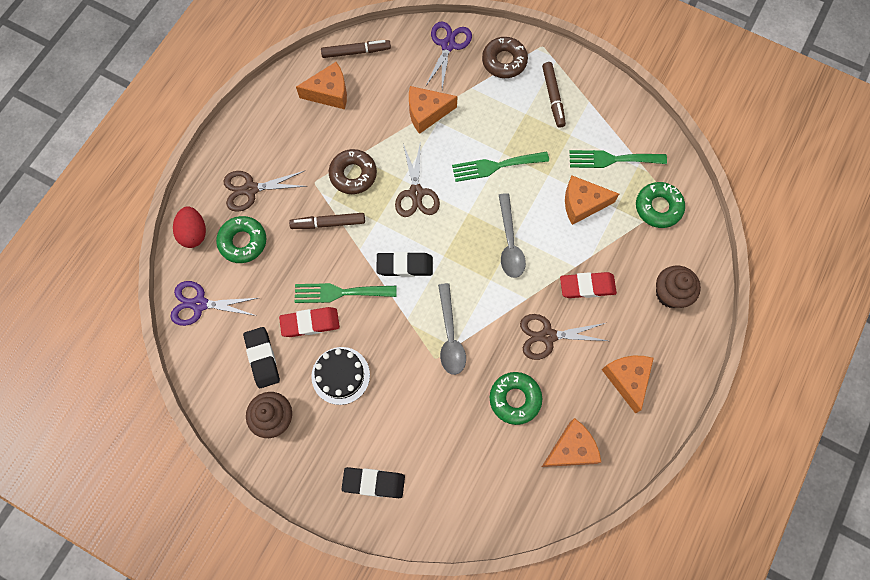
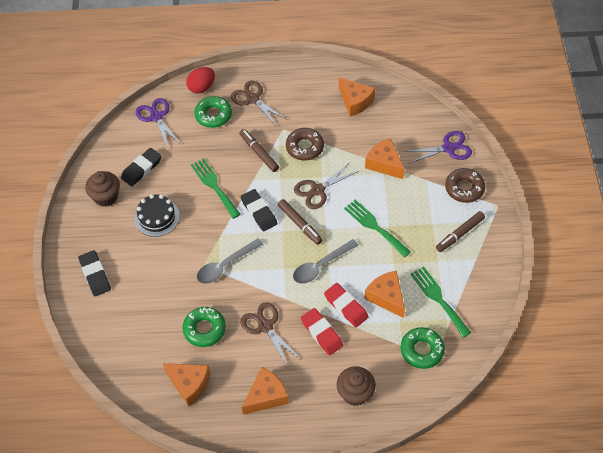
camera: 60 degrees right, 15 degrees down
(310, 323) = (182, 181): red eraser -> red eraser (346, 307)
(356, 52) = (398, 99): brown marker -> brown marker (299, 224)

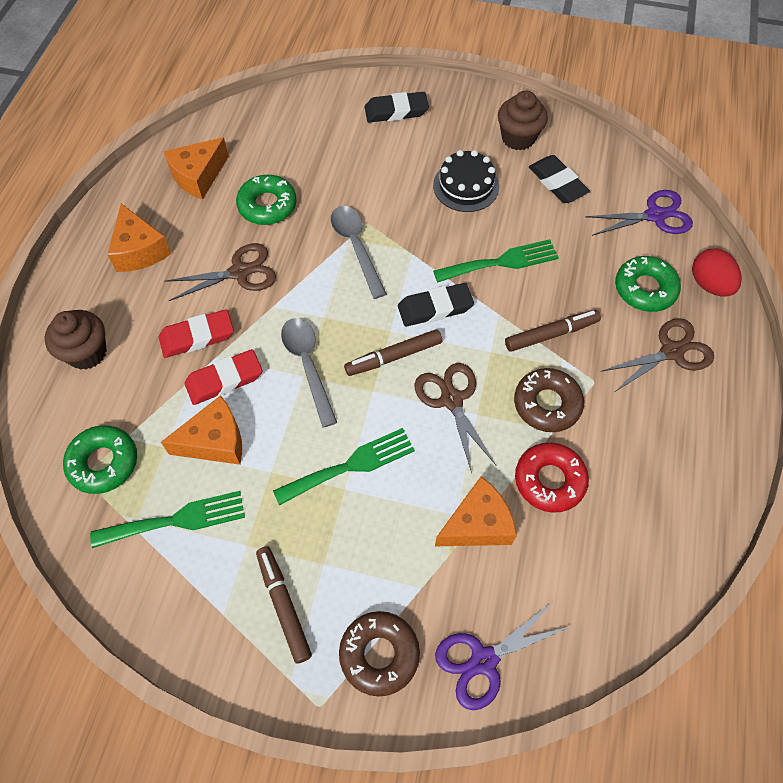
camera: 105 degrees right, 5 degrees up
(348, 139) = (549, 480): none -> red donut
(355, 102) = (637, 518): orange cheese -> none
(448, 148) = (484, 661): purple scissors -> purple scissors turned 60 degrees clockwise

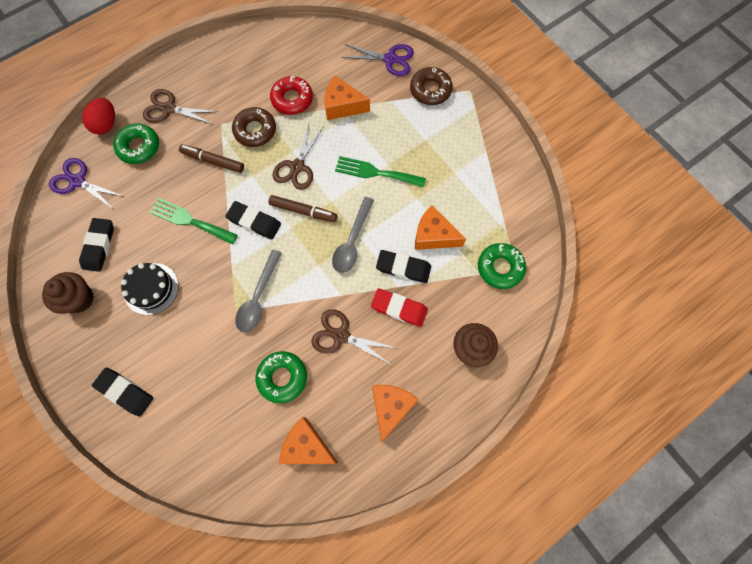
camera: 140 degrees left, 10 degrees up
(176, 520) = (480, 209): green fork -> none
(198, 176) = (307, 446): orange cheese -> orange cheese turned 150 degrees counterclockwise
(224, 380) = (403, 268): red eraser -> black eraser
(284, 605) = (456, 136): brown marker -> none

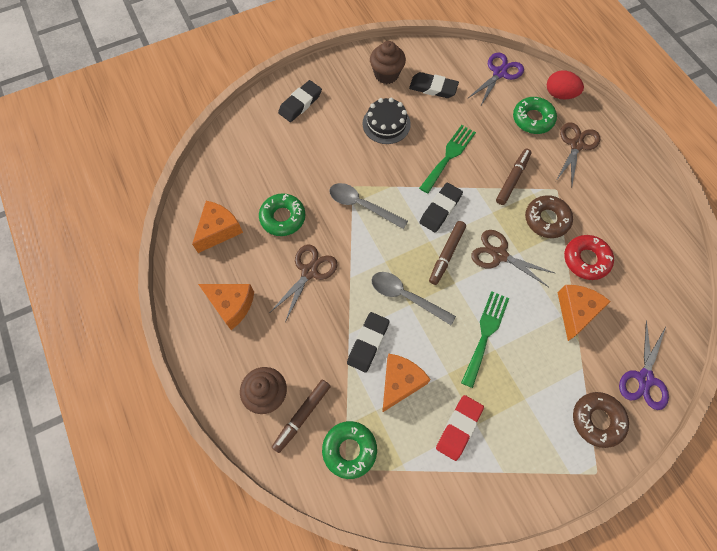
camera: 100 degrees right, 5 degrees down
(399, 308) = (325, 330): red eraser -> red eraser (459, 428)
(482, 313) = (302, 416): none -> brown marker

